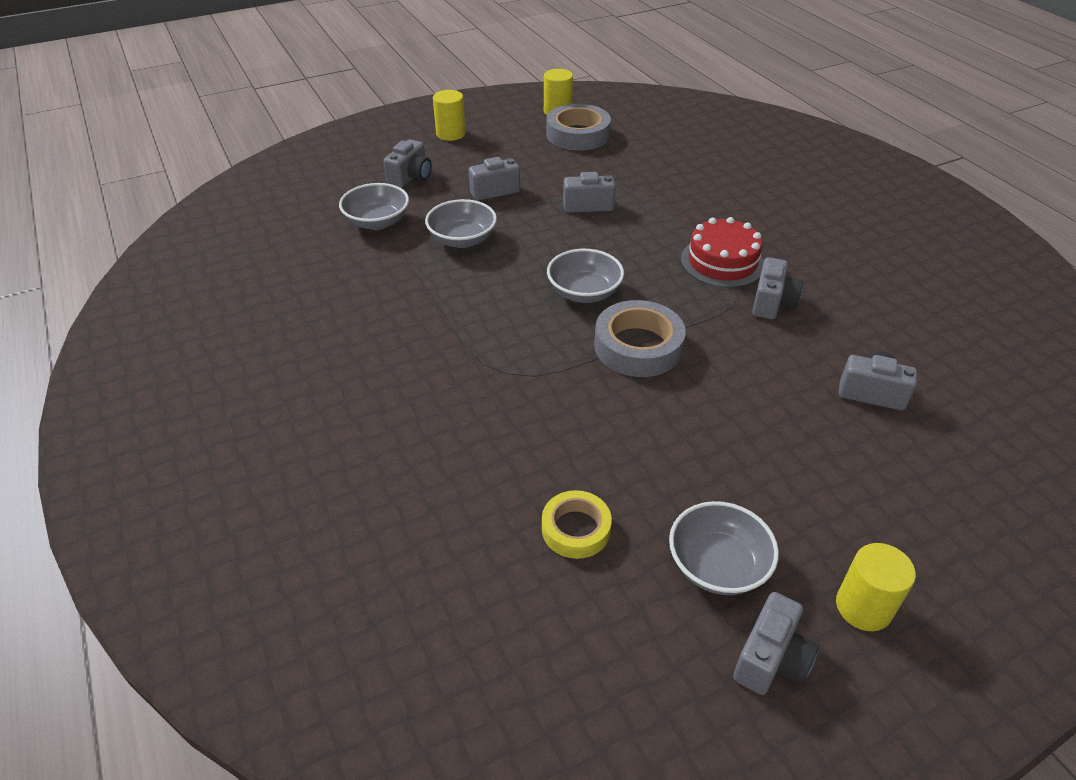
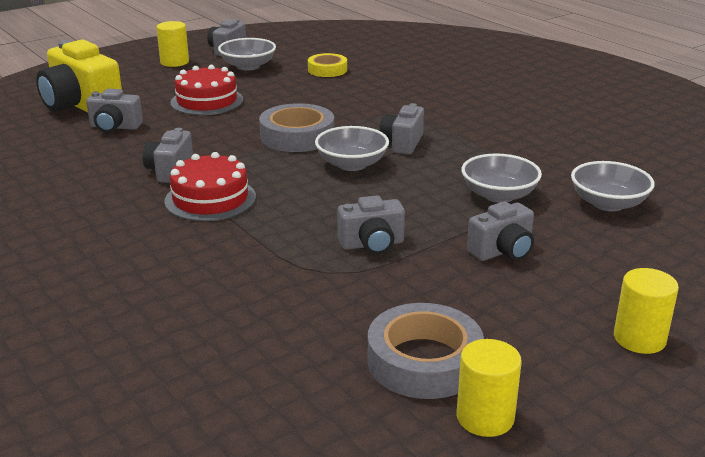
camera: 170 degrees right, 15 degrees down
(410, 177) = (625, 258): grey camera -> grey camera (402, 143)
(766, 445) = (207, 101): none -> red cake
(950, 455) = (81, 106): none -> yellow camera

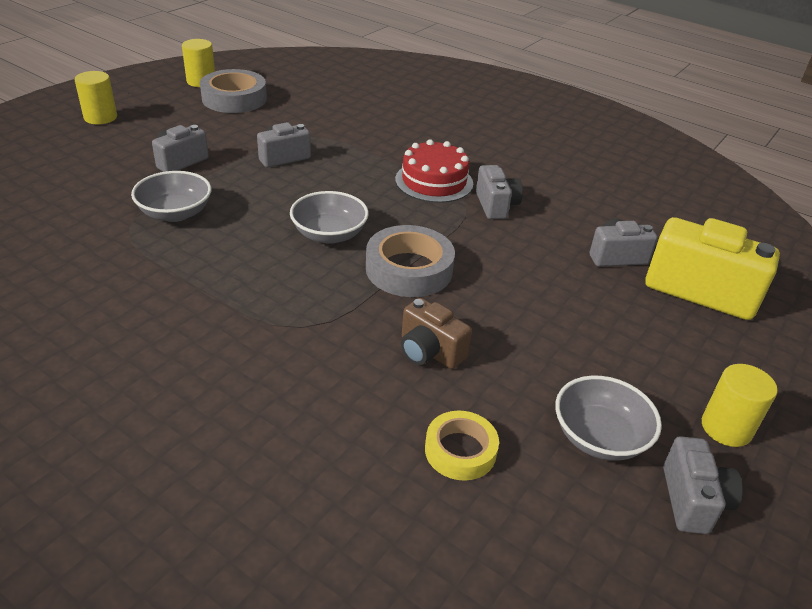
camera: 160 degrees right, 10 degrees up
(207, 101) = (568, 322): red cake -> none
(316, 99) = (429, 351): none -> brown camera
(402, 143) = (283, 273): grey camera -> none
(608, 203) = (67, 215): grey bowl -> none

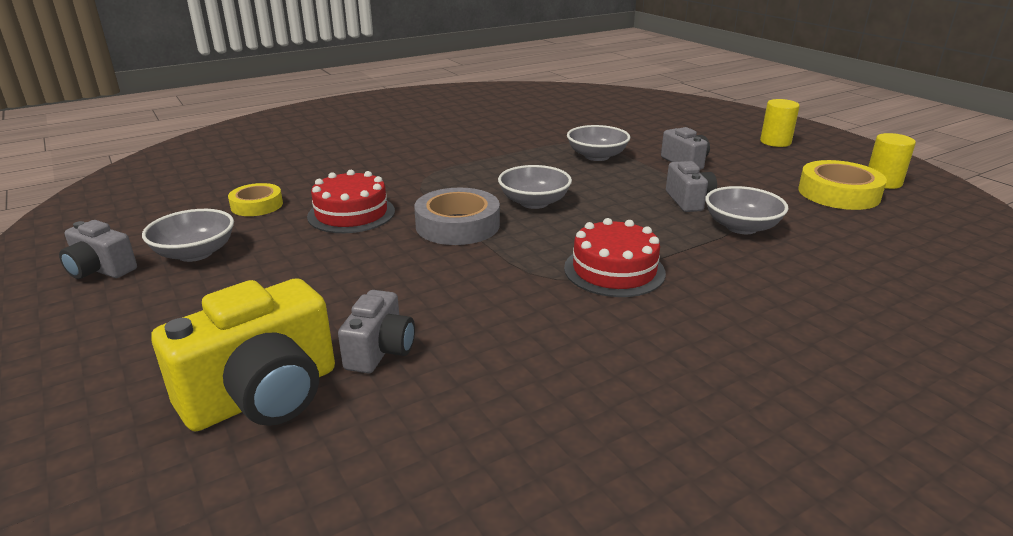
camera: 115 degrees right, 10 degrees down
(234, 98) = (838, 193): grey tape -> yellow tape
(325, 136) = (741, 227): none -> grey bowl
(429, 351) = (351, 213): brown camera -> red cake
(496, 205) = (541, 297): grey camera -> none
(726, 428) = (113, 313): yellow cylinder -> none

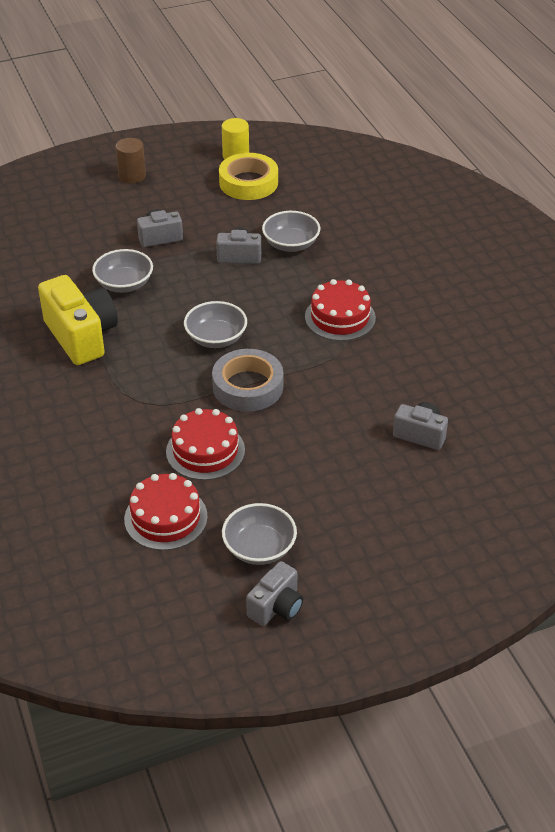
camera: 80 degrees left, 15 degrees up
(257, 205) = (166, 518): yellow tape -> red cake
(263, 396) = (460, 485): yellow camera -> yellow camera (81, 336)
(775, 142) = (132, 176): yellow cylinder -> brown cylinder

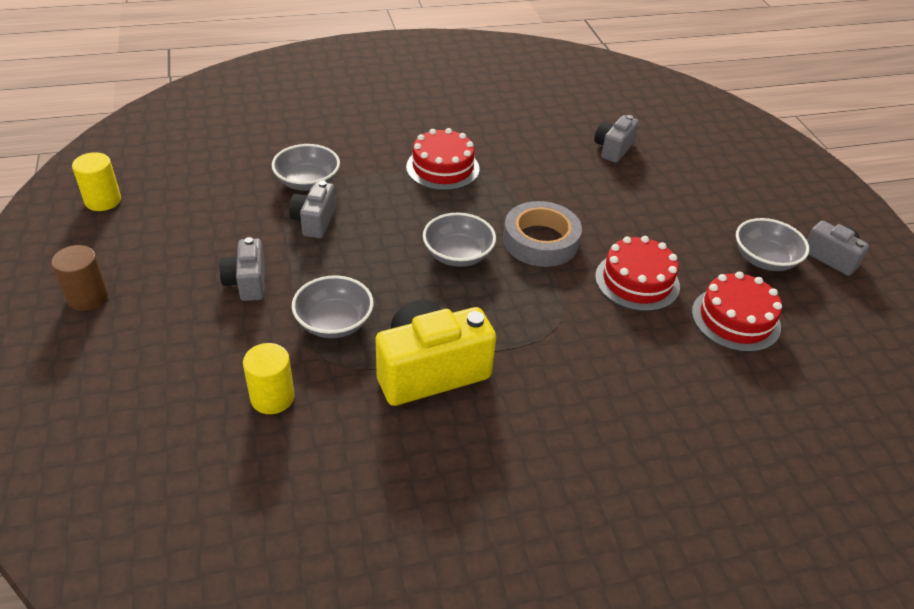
camera: 85 degrees left, 0 degrees up
(50, 269) = (272, 397): none -> yellow cylinder
(248, 182) = (169, 197): yellow tape -> none

